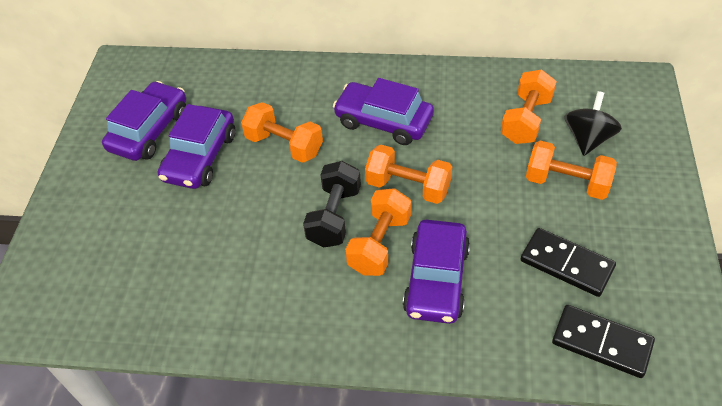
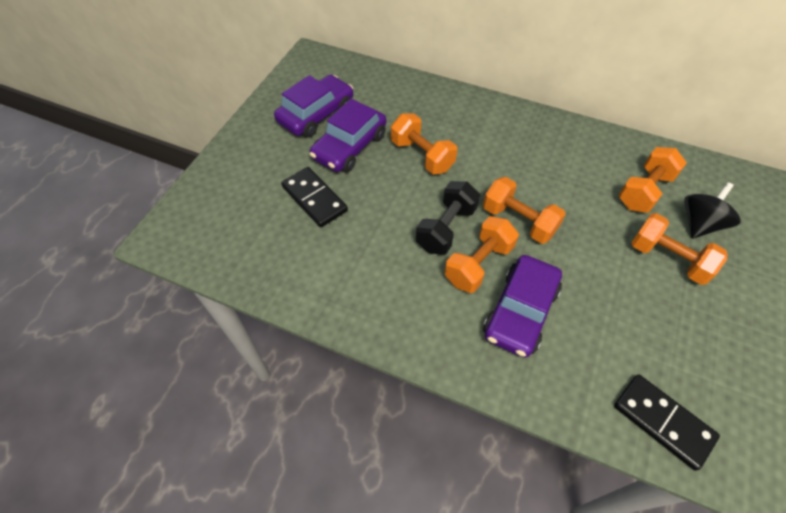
camera: 15 degrees right, 5 degrees up
(383, 121) = (513, 158): purple car -> none
(566, 264) = (648, 335): black domino -> black domino (314, 199)

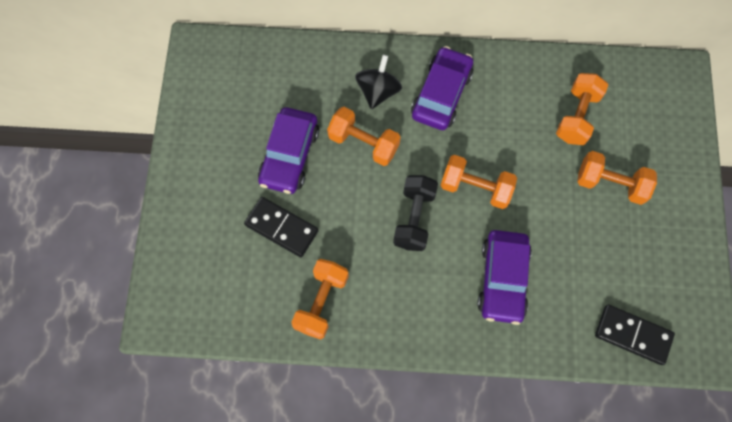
camera: 20 degrees left, 15 degrees up
(316, 114) = (238, 126): purple car -> purple car (441, 94)
(478, 264) = (454, 245): orange dumbbell -> orange dumbbell (321, 302)
(699, 224) = (630, 137): black spinning top -> black spinning top (378, 91)

